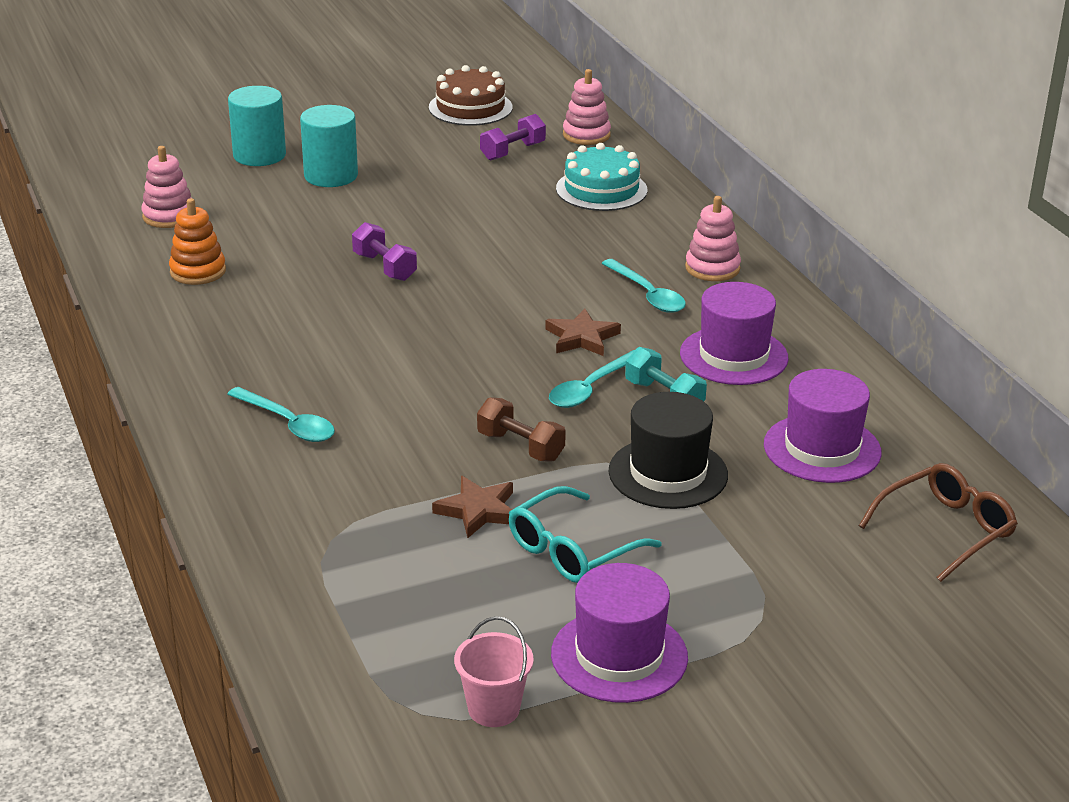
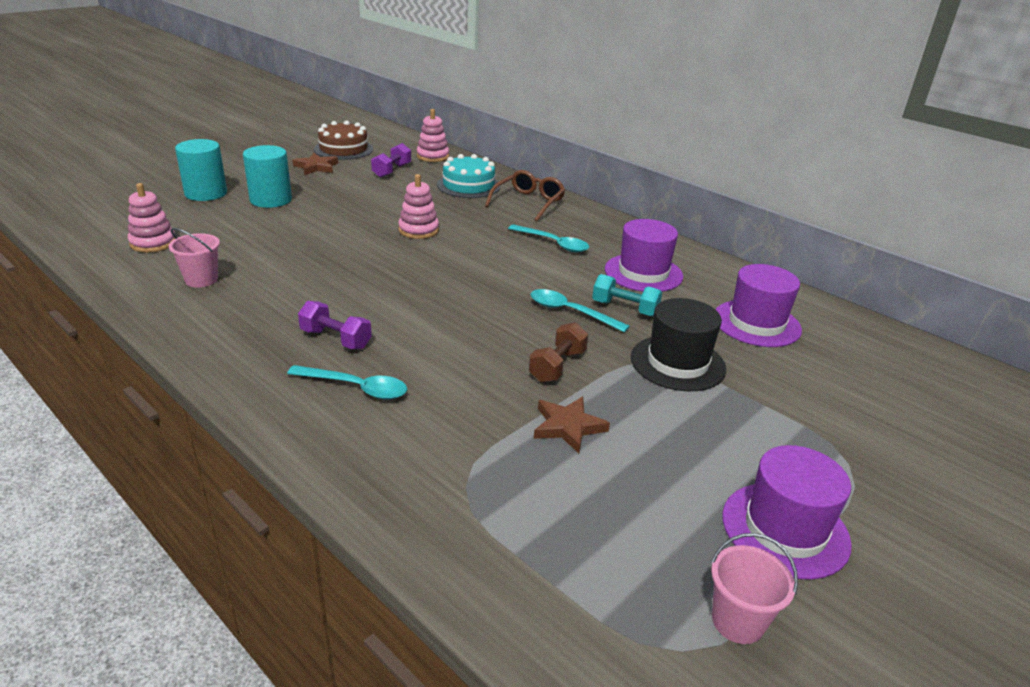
camera: 25 degrees left, 0 degrees up
(198, 271) = (201, 280): orange stacking toy -> pink bucket
(384, 267) = (354, 254): purple dumbbell -> purple dumbbell (336, 339)
(520, 446) = (557, 366): brown dumbbell -> brown dumbbell turned 75 degrees counterclockwise
(572, 550) = (666, 442): turquoise glasses -> none
(582, 337) = (534, 278): brown star -> brown star (316, 167)
(591, 388) = (570, 312): turquoise spoon -> turquoise spoon turned 105 degrees clockwise
(712, 268) = (579, 221): pink stacking toy -> pink stacking toy (418, 230)
(946, 530) = (885, 362): brown glasses -> brown glasses (528, 202)

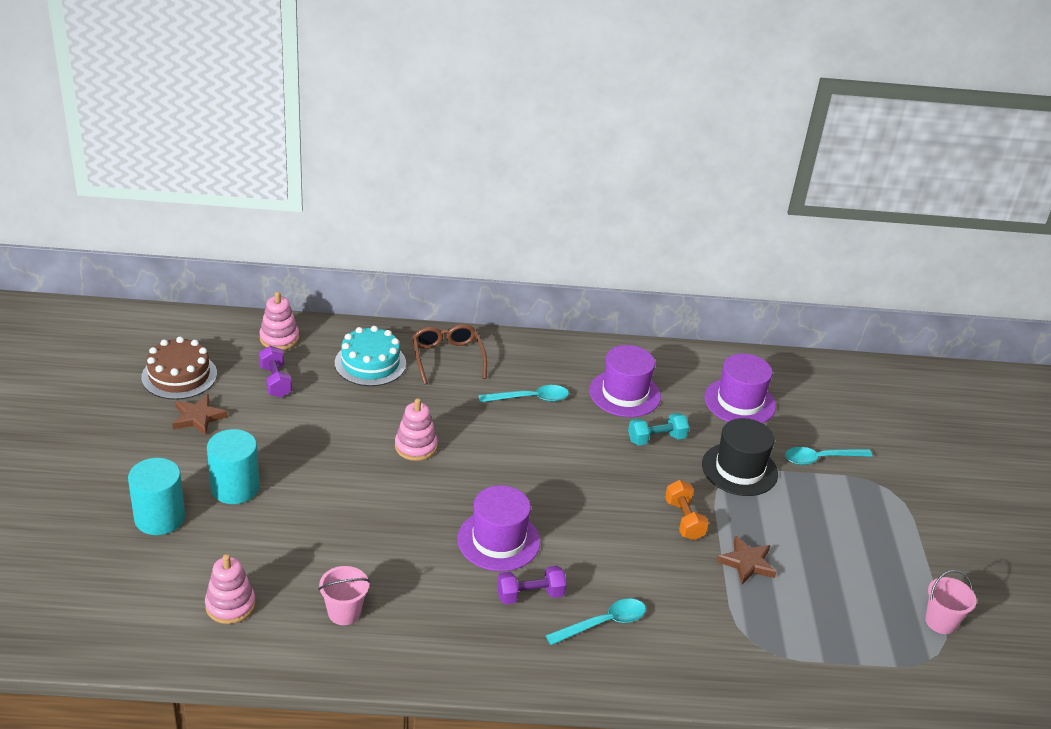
camera: 45 degrees left, 5 degrees up
(557, 366) = (684, 520): brown dumbbell -> orange dumbbell
(570, 312) = (631, 465): turquoise spoon -> turquoise spoon (820, 459)
(785, 529) = (906, 554): purple hat -> purple hat (498, 540)

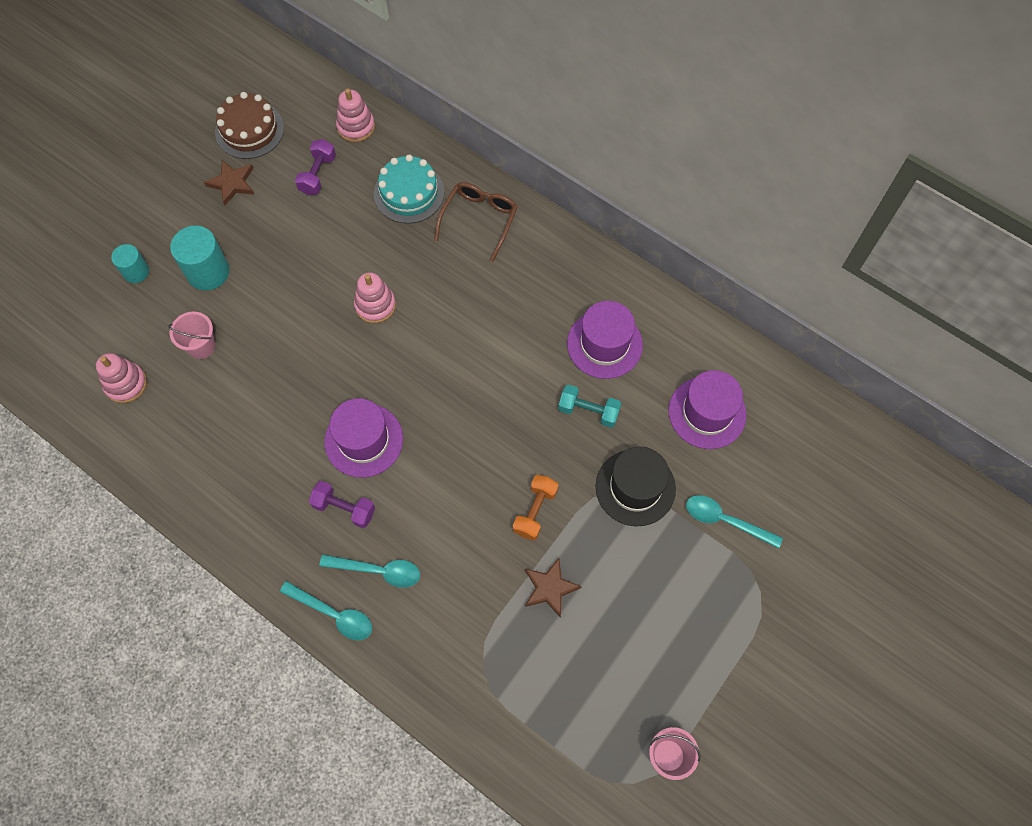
camera: 40 degrees right, 30 degrees up
(159, 518) = (136, 272): turquoise cylinder -> turquoise cylinder, size x0.61
(344, 612) = (197, 439): pink bucket -> pink bucket (201, 346)
(530, 398) = (513, 304): turquoise spoon -> turquoise spoon (333, 614)

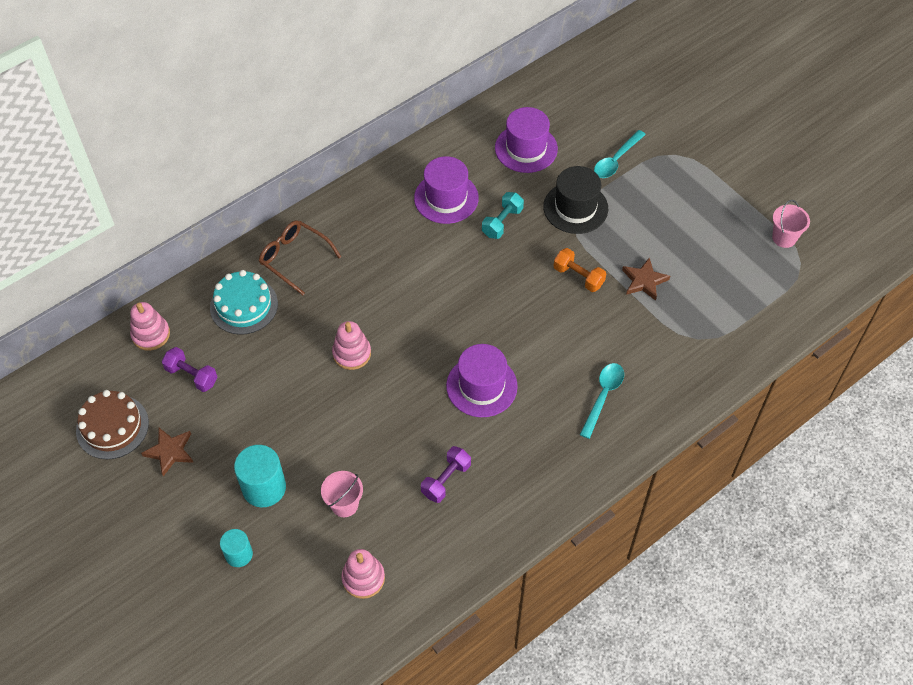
camera: 75 degrees left, 10 degrees down
(333, 614) = (633, 436): turquoise spoon -> none
(344, 508) = (541, 412): purple dumbbell -> purple dumbbell (446, 480)

